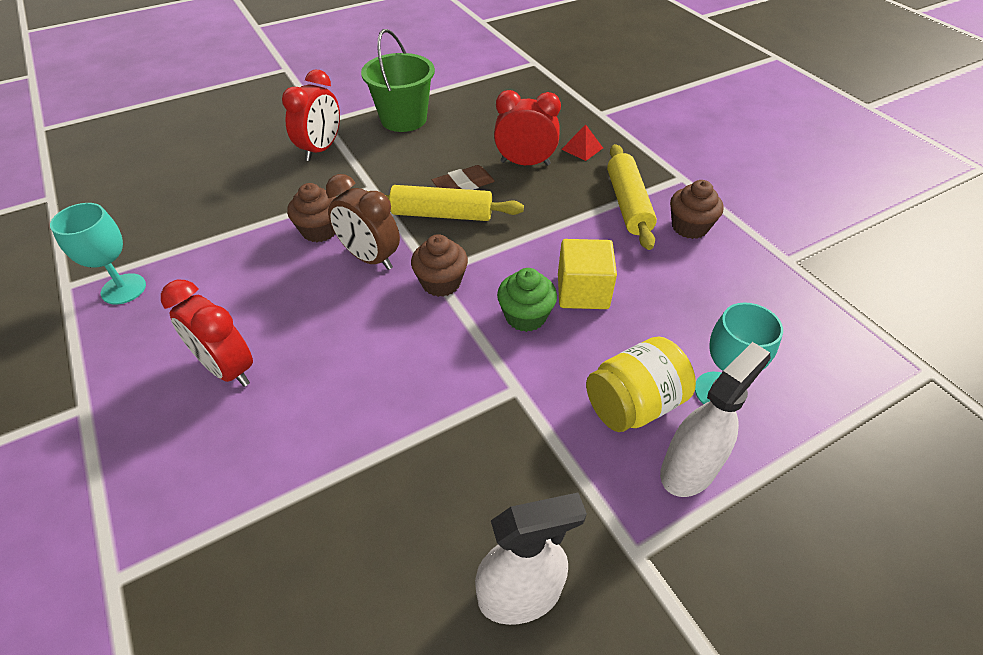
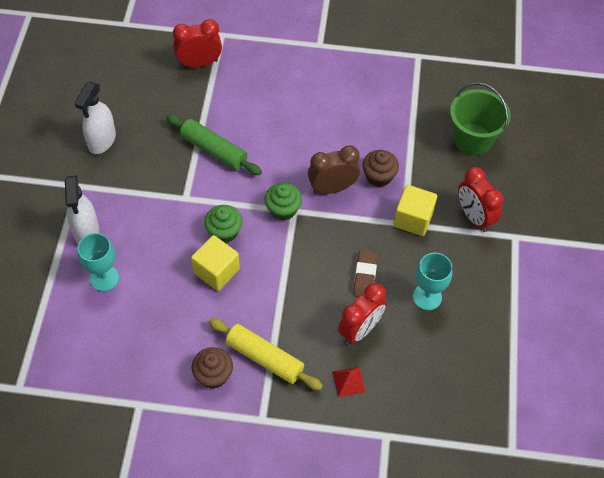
camera: 125 degrees right, 10 degrees up
(123, 289) = (396, 77): turquoise goblet -> turquoise goblet (427, 297)
(228, 368) = (299, 98): red clock -> red clock (199, 63)
(360, 183) = (413, 219): none -> yellow cube
(403, 119) = (480, 288): green bucket -> green bucket (472, 139)
(406, 410) = (213, 150): none -> green rolling pin
(441, 282) = (283, 209): brown cupcake -> green cupcake
(442, 214) = (343, 245): yellow rolling pin -> none
(633, 404) = (133, 237): yellow jar -> none

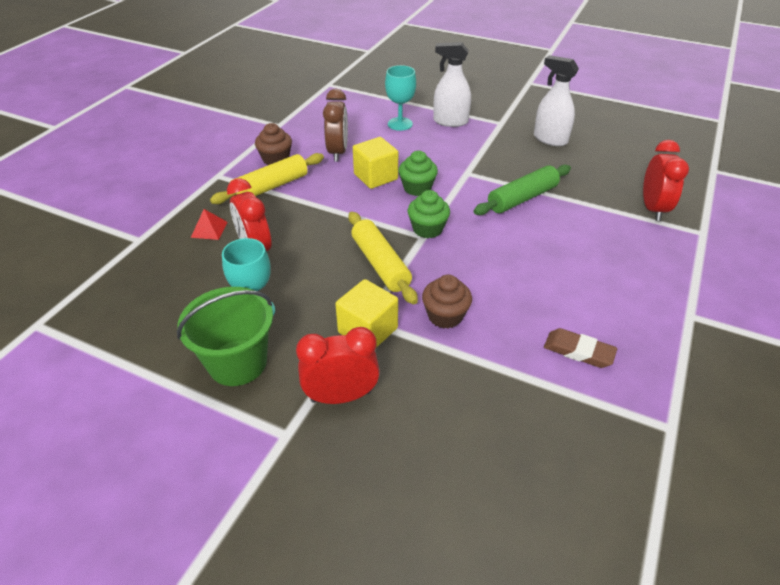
camera: 110 degrees right, 15 degrees down
(332, 188) = (442, 271): brown clock -> brown clock (338, 152)
(340, 231) = (380, 264): none -> yellow rolling pin
(365, 275) = (314, 269): brown eraser -> brown eraser (578, 351)
(472, 139) = (480, 445): green bucket -> green bucket (237, 362)

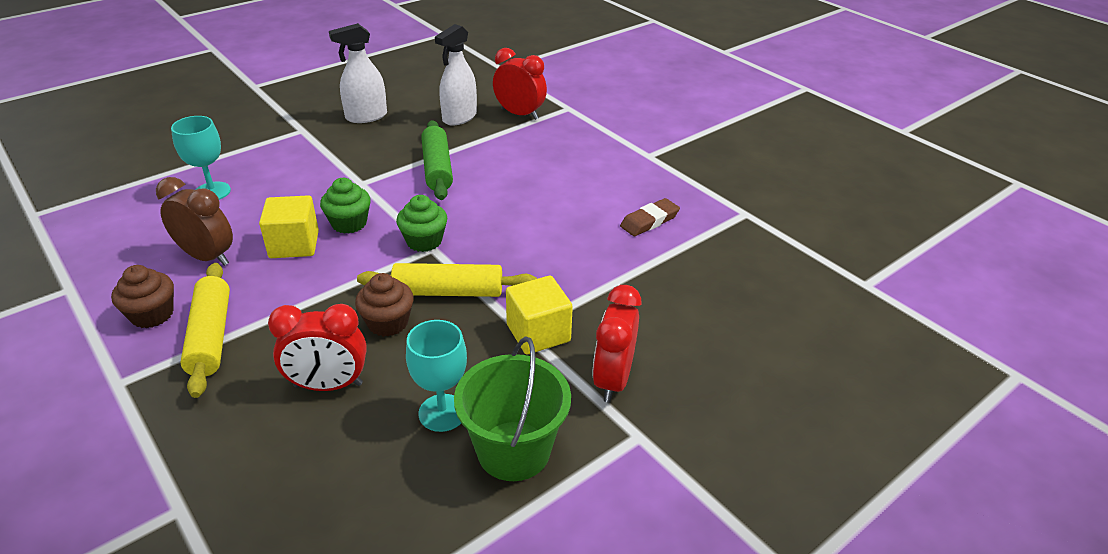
camera: 65 degrees left, 5 degrees down
(209, 229) = (239, 421): red pyramid -> none
(445, 316) = (557, 276): brown cupcake -> brown cupcake (388, 323)
(450, 121) = (256, 158): white spray bottle -> white spray bottle (459, 117)

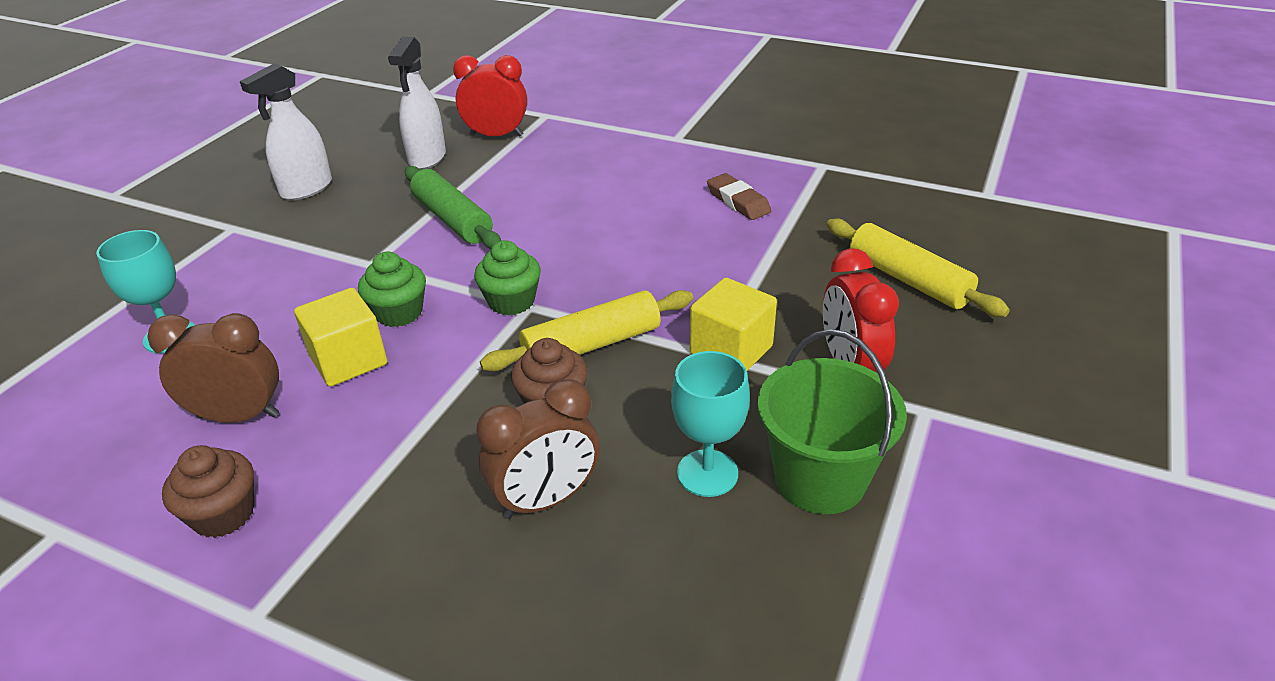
camera: 25 degrees left, 0 degrees up
(211, 336) = (335, 507): yellow rolling pin -> yellow rolling pin (908, 280)
(328, 385) = (546, 500): red clock -> brown clock
(649, 221) = (738, 201): brown eraser -> brown eraser turned 60 degrees counterclockwise

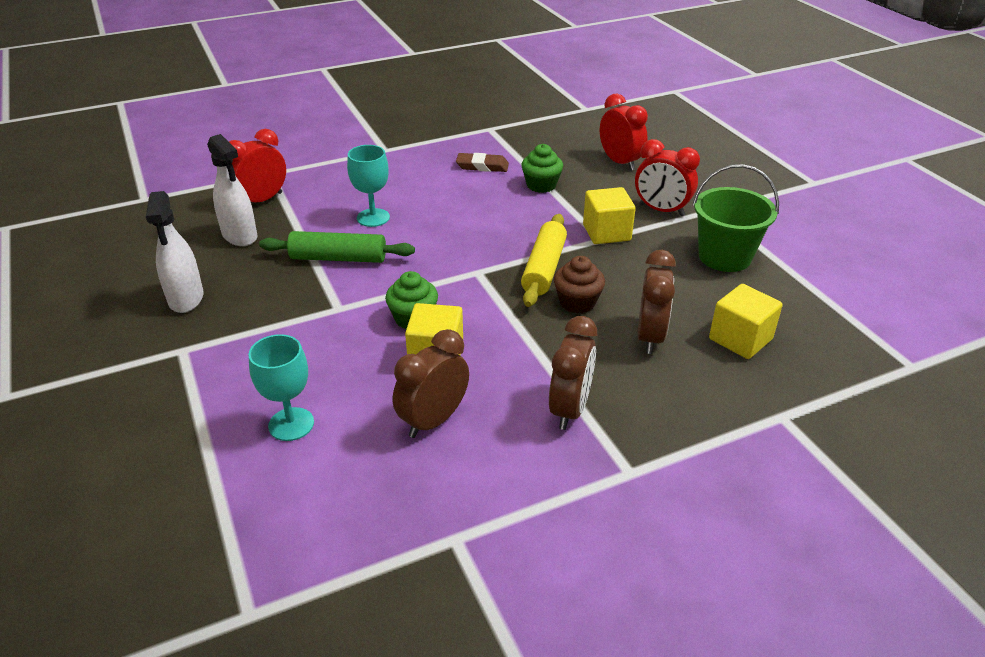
camera: 50 degrees left, 0 degrees up
(223, 514) = (526, 457): brown cupcake -> none
(336, 504) = (570, 409): none -> brown clock
(511, 301) = (464, 275): green cupcake -> green cupcake (541, 185)
(635, 592) = (740, 339): none -> yellow cube
(707, 473) = (686, 283): turquoise goblet -> turquoise goblet (373, 218)
(908, 280) = (620, 162): yellow rolling pin -> red clock

